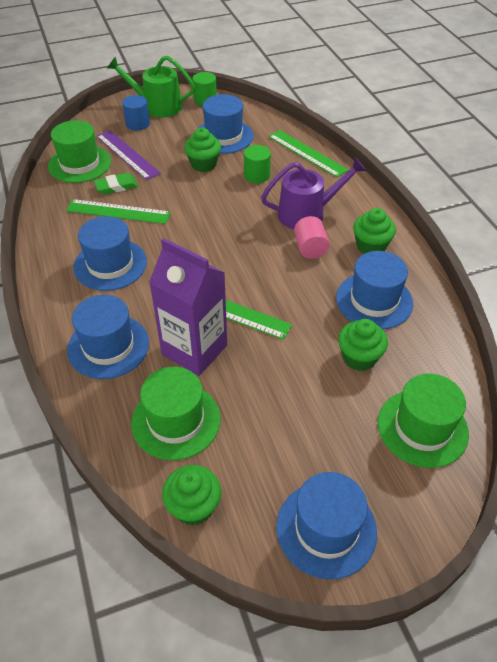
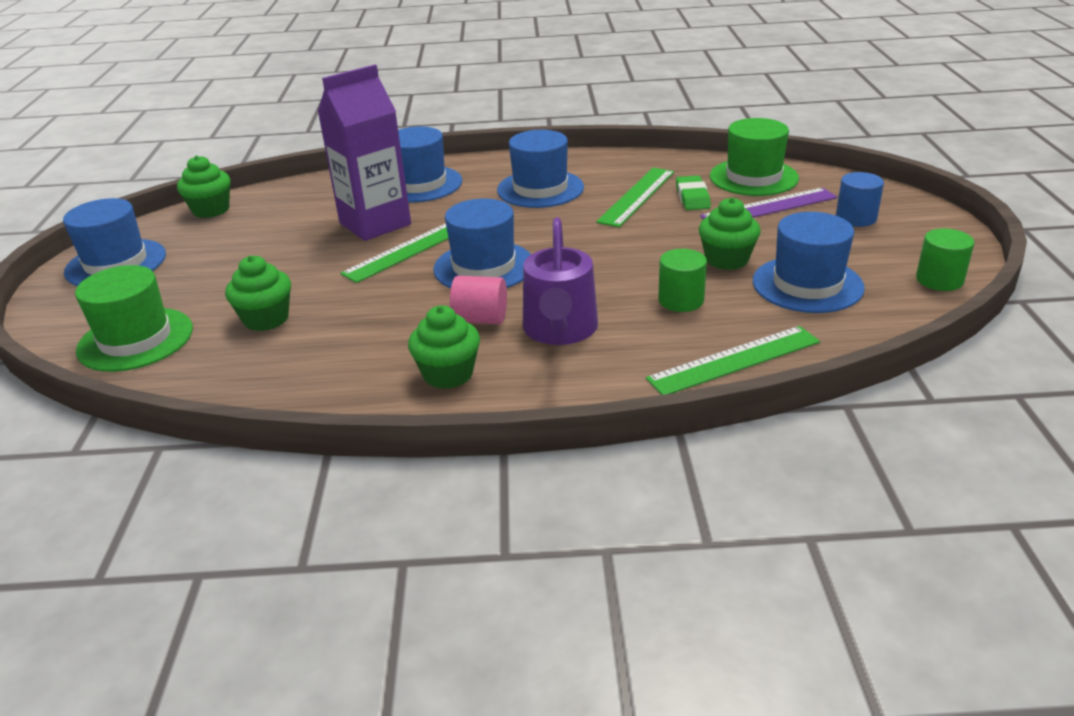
camera: 110 degrees right, 15 degrees down
(157, 106) = (914, 236): green watering can -> none
(176, 421) = (301, 209): green hat -> none
(374, 300) = (341, 351): blue hat -> blue hat (484, 267)

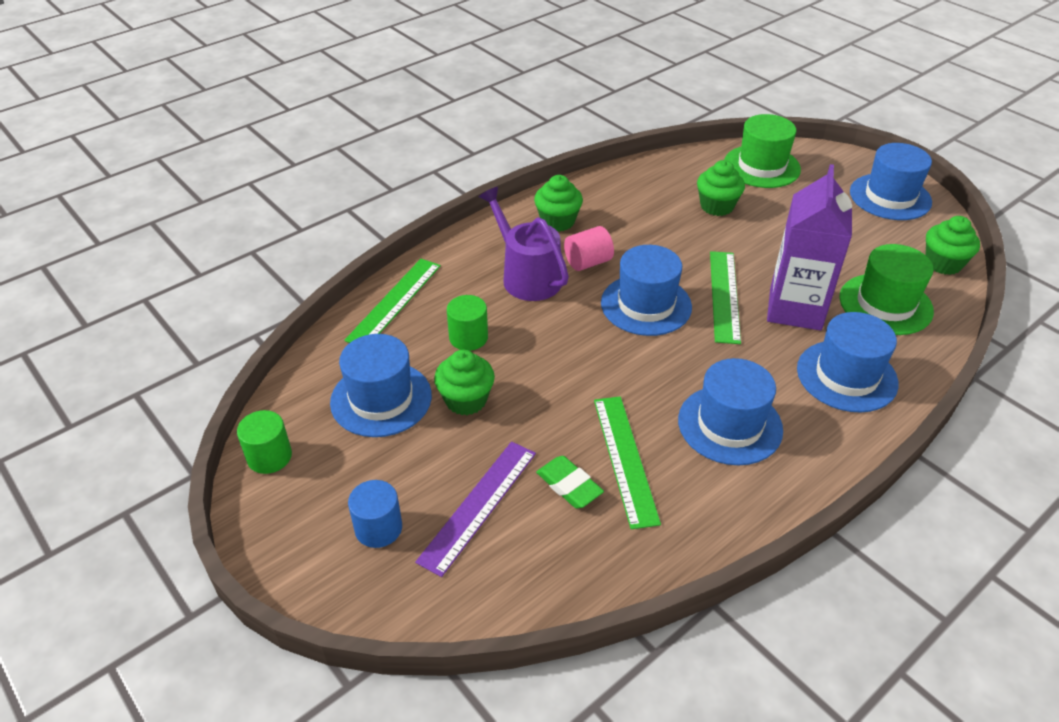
camera: 140 degrees right, 10 degrees up
(753, 177) = (534, 564): green hat -> green hat (885, 304)

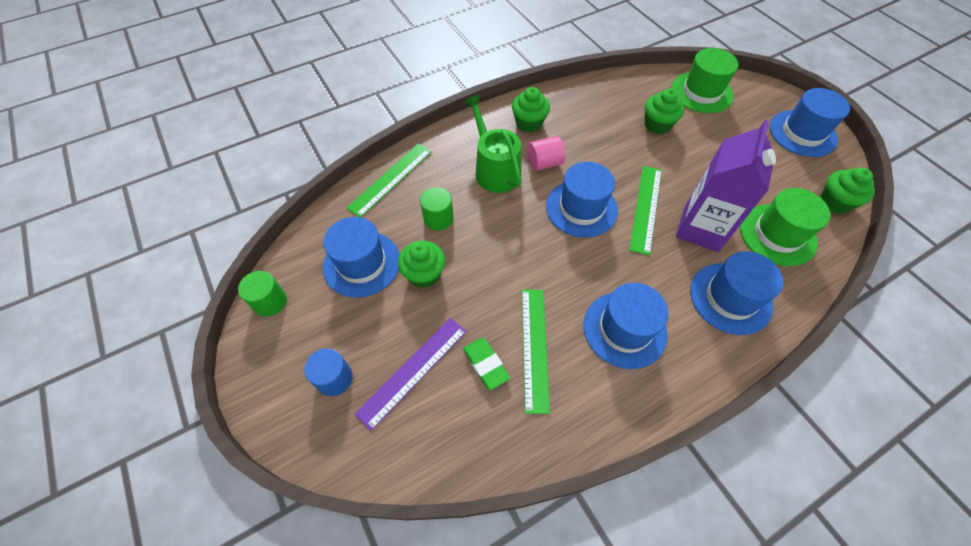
camera: 10 degrees right, 15 degrees up
(527, 276) = (495, 170): purple watering can -> green watering can

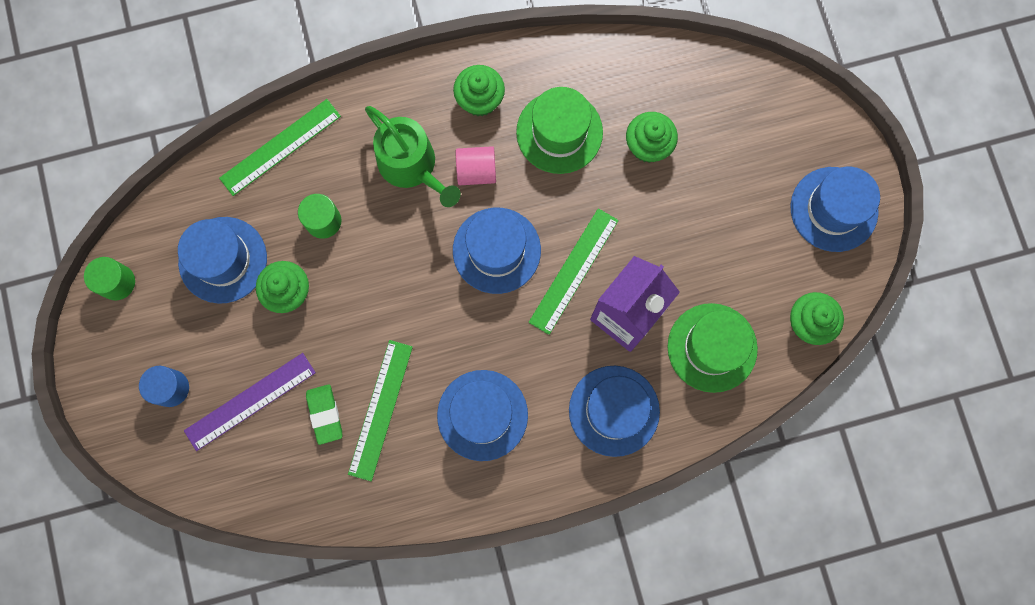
camera: 15 degrees right, 20 degrees up
(495, 170) = (411, 166): green watering can -> green watering can turned 150 degrees clockwise
(701, 92) = (736, 104): green hat -> green hat (559, 132)

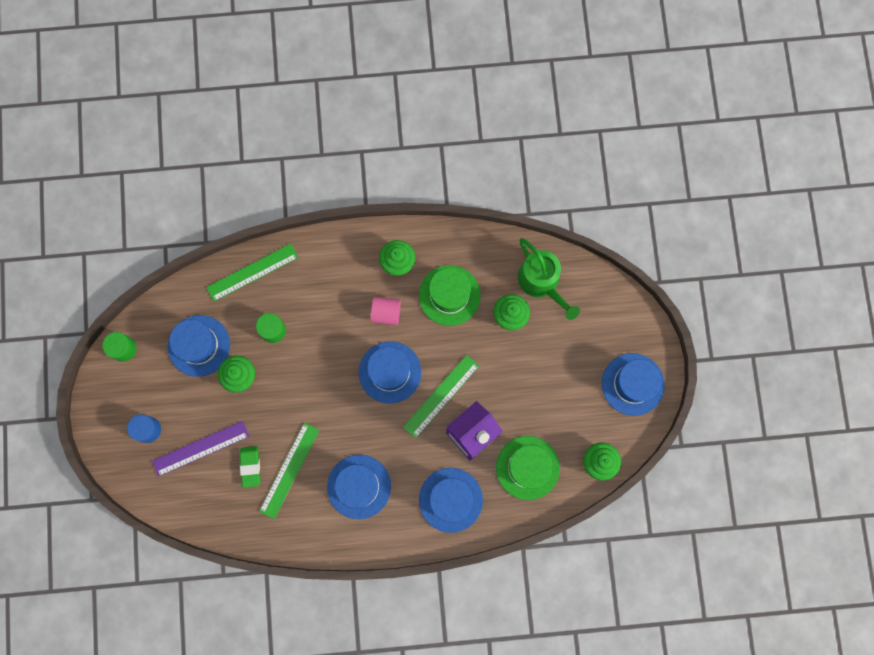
camera: 10 degrees right, 0 degrees up
(411, 166) = (341, 301): green watering can -> green watering can (541, 282)

